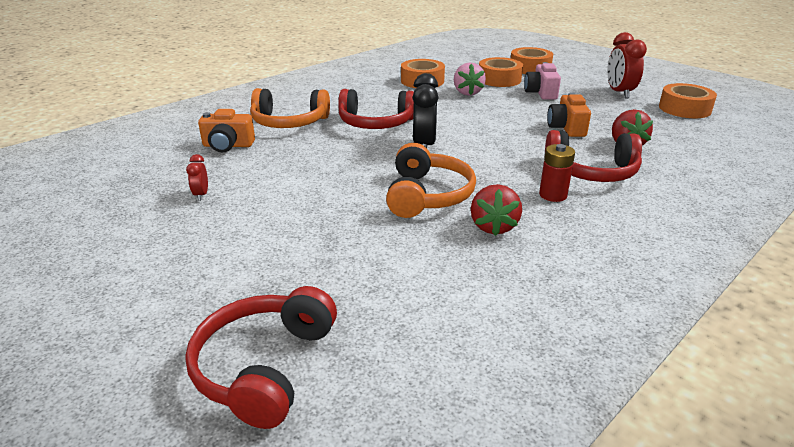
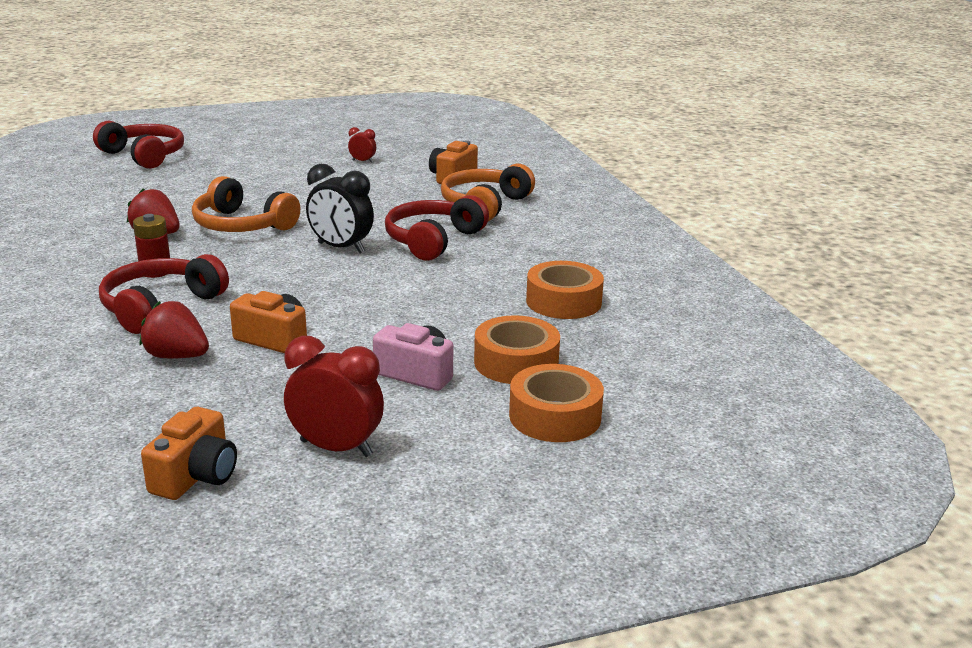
camera: 115 degrees right, 5 degrees down
(467, 92) = (479, 318): pink strawberry -> none
(684, 109) = (196, 476): orange tape -> orange camera

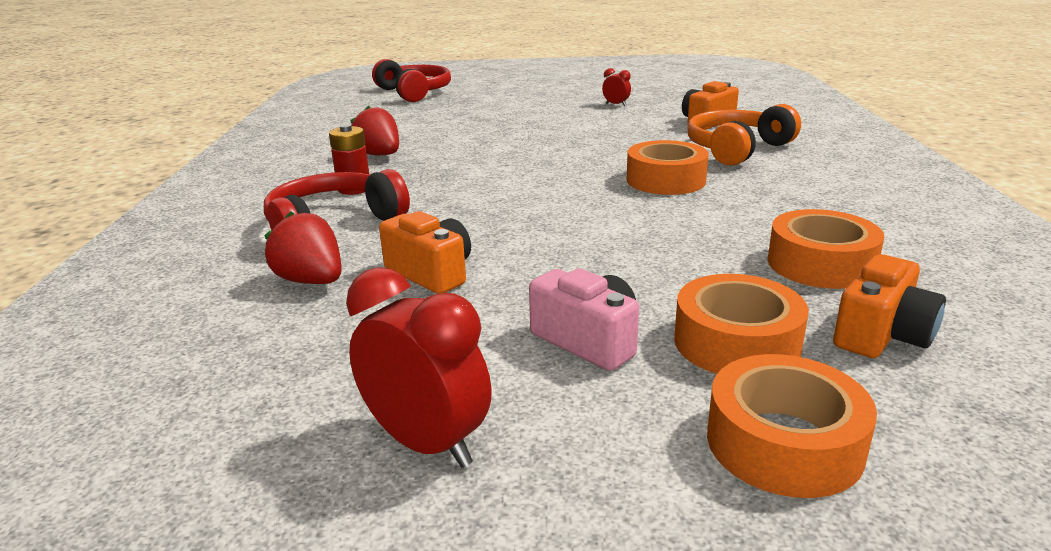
camera: 20 degrees right, 0 degrees up
(196, 476) = (216, 456): orange camera -> orange camera (882, 335)
(242, 225) = (466, 152): orange headphones -> none
(341, 248) = (558, 180): black clock -> none
(433, 240) = (665, 180): red headphones -> orange tape

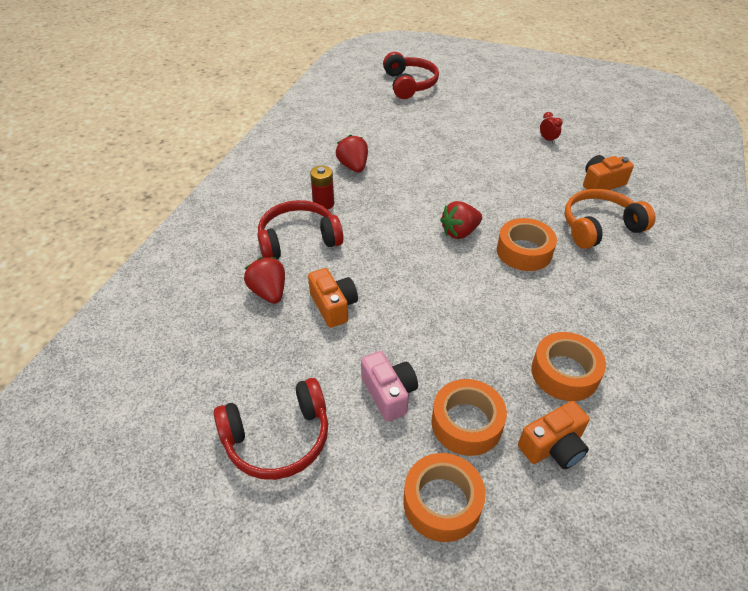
camera: 20 degrees right, 20 degrees up
(426, 443) = (278, 438): red clock -> red headphones
(568, 180) = (459, 232): none -> red strawberry

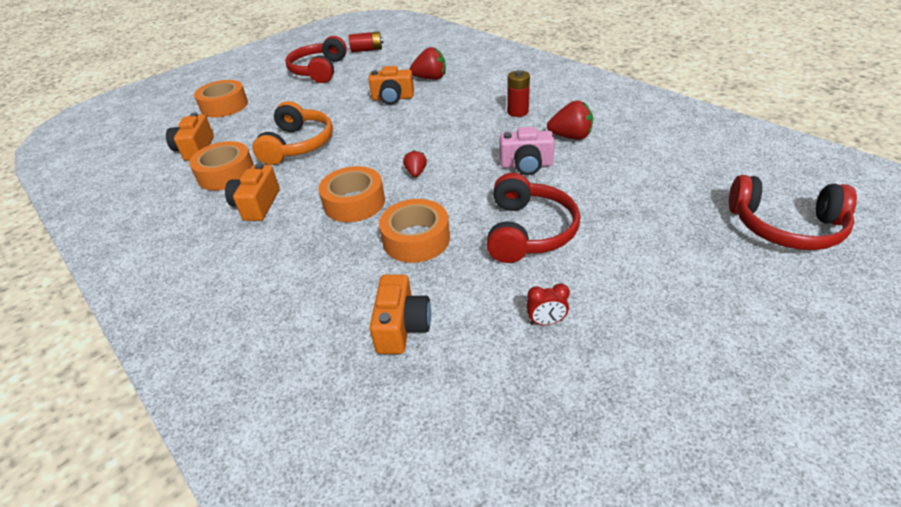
camera: 120 degrees right, 5 degrees down
(183, 411) = (367, 50): none -> red battery
(298, 240) = (477, 95): red headphones -> red headphones (528, 231)
(389, 393) = (303, 104): pink camera -> pink camera (526, 165)
(459, 232) = (416, 173): red strawberry -> red strawberry, size x0.58
(466, 423) = (250, 124): orange tape -> orange tape (416, 239)
(580, 313) = (257, 205): none -> orange camera
(599, 227) = (332, 276): orange headphones -> orange headphones (298, 145)

